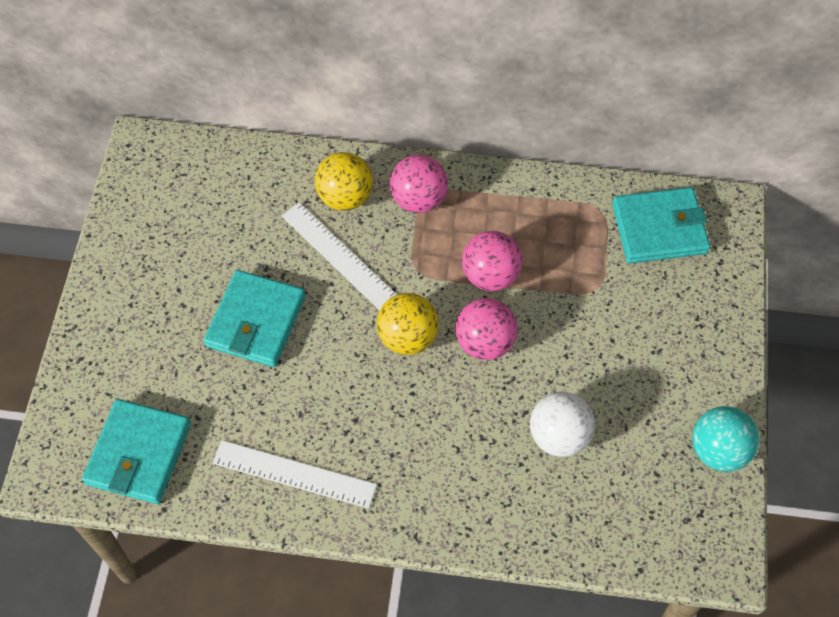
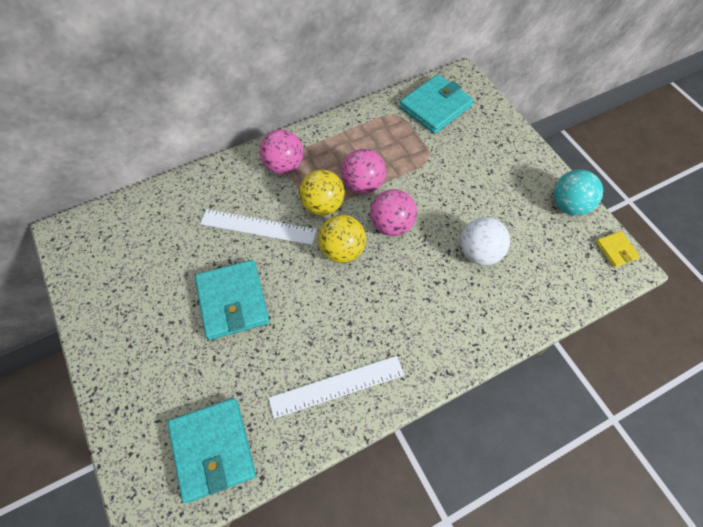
camera: 35 degrees left, 0 degrees up
(345, 197) = (235, 189): yellow ball -> yellow ball (323, 205)
(727, 538) = (616, 250): none -> yellow wallet

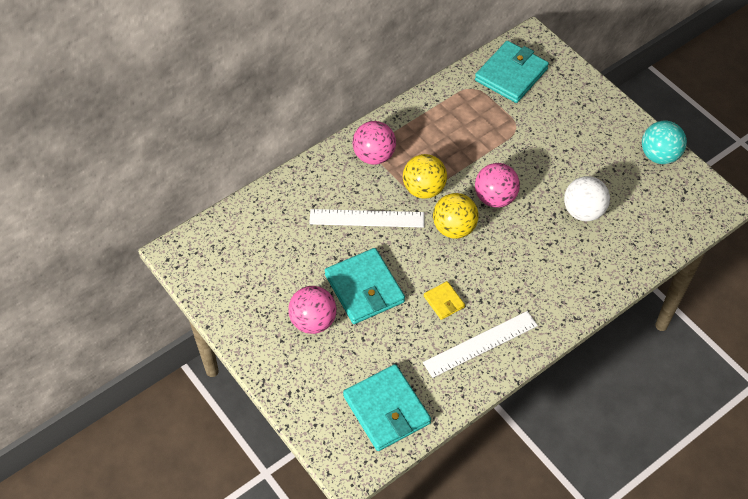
camera: 10 degrees left, 5 degrees down
(363, 185) = (457, 164): pink ball -> pink ball (313, 321)
(616, 250) = (708, 191): yellow wallet -> yellow wallet (444, 302)

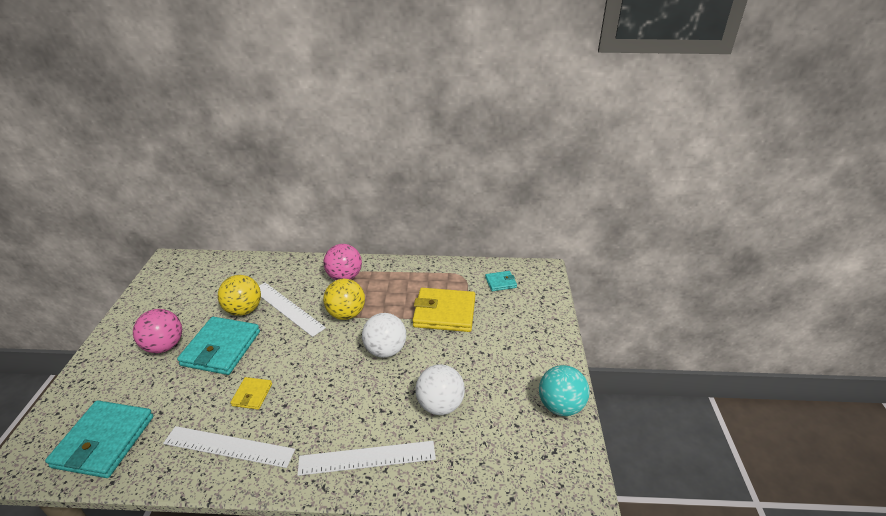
camera: 40 degrees right, 20 degrees down
(454, 228) = (330, 351): yellow ball -> yellow ball (244, 310)
(495, 198) = (385, 350): pink ball -> white ball
(500, 134) = (444, 313): none -> yellow wallet
(511, 74) = (500, 282): turquoise wallet -> turquoise wallet, size x0.49
(579, 281) = (367, 458): none -> white ruler

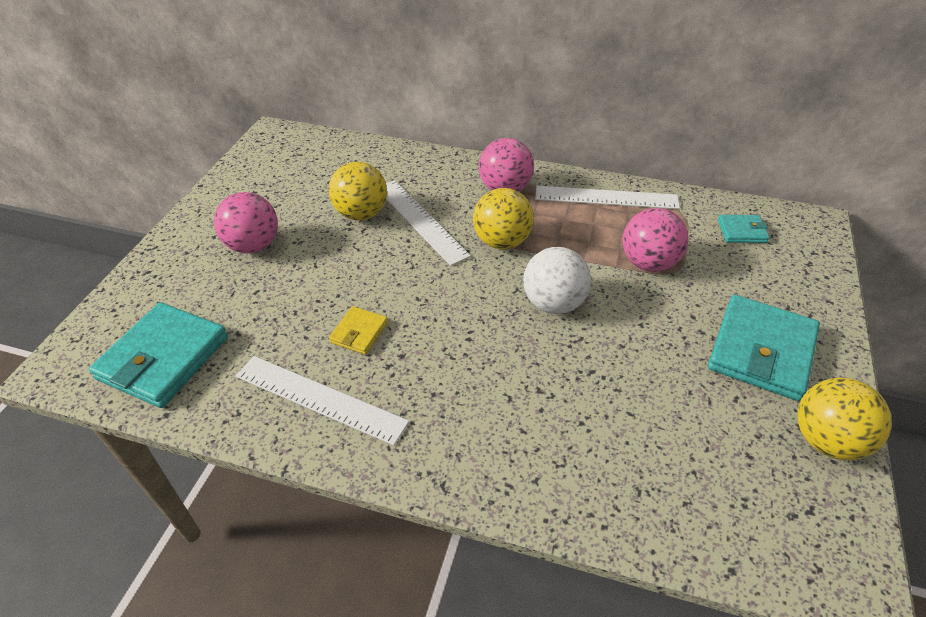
camera: 15 degrees right, 10 degrees up
(221, 348) = (326, 261): turquoise wallet -> turquoise wallet (761, 351)
(367, 458) = (511, 456): white ruler -> white ruler (606, 197)
(440, 405) = (629, 400): white ball -> none
(444, 313) = (648, 263): yellow wallet -> pink ball
(560, 406) = (826, 440): turquoise ball -> yellow ball

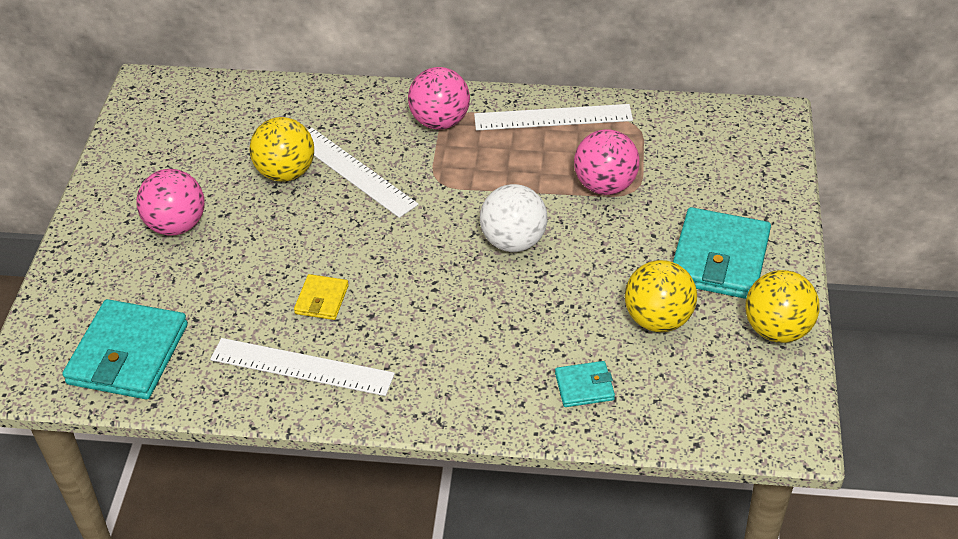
camera: 10 degrees left, 0 degrees up
(502, 241) = (448, 183): yellow ball -> yellow ball (658, 319)
(742, 231) = (699, 137): turquoise wallet -> turquoise wallet (584, 386)

